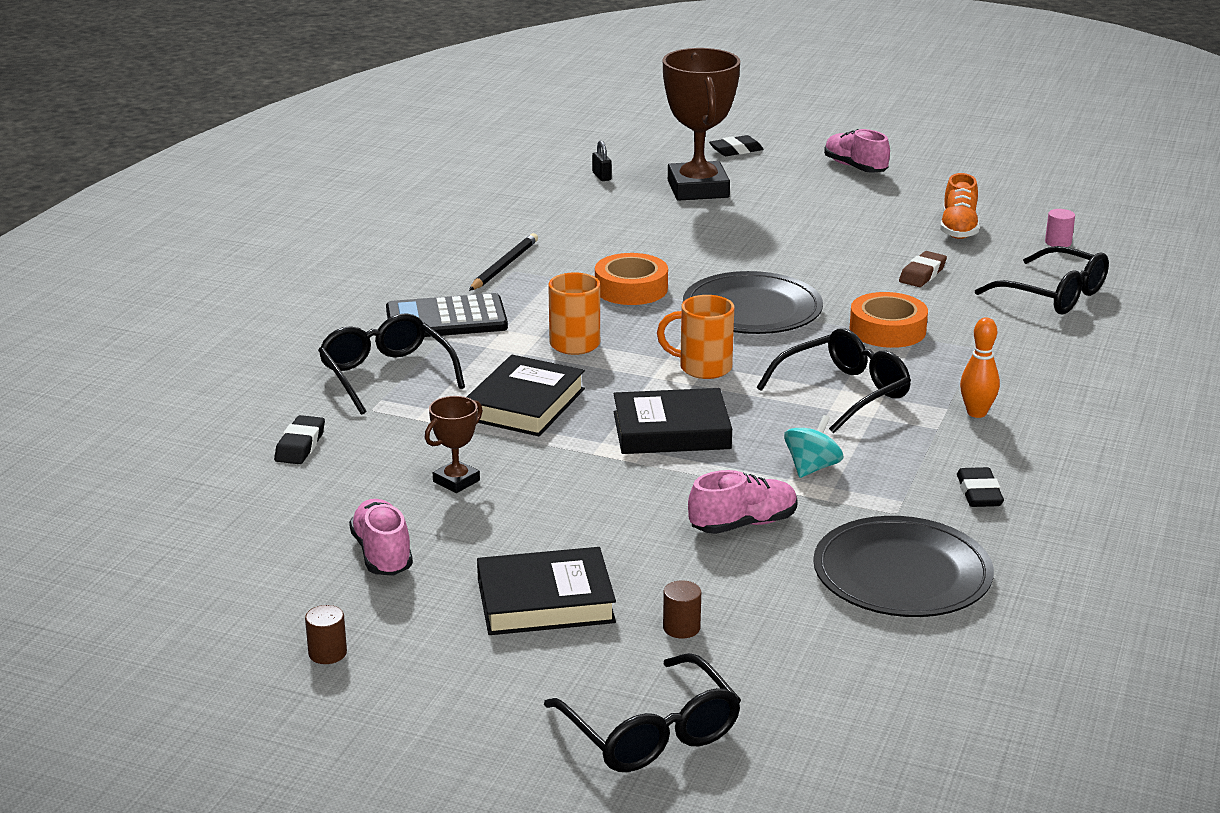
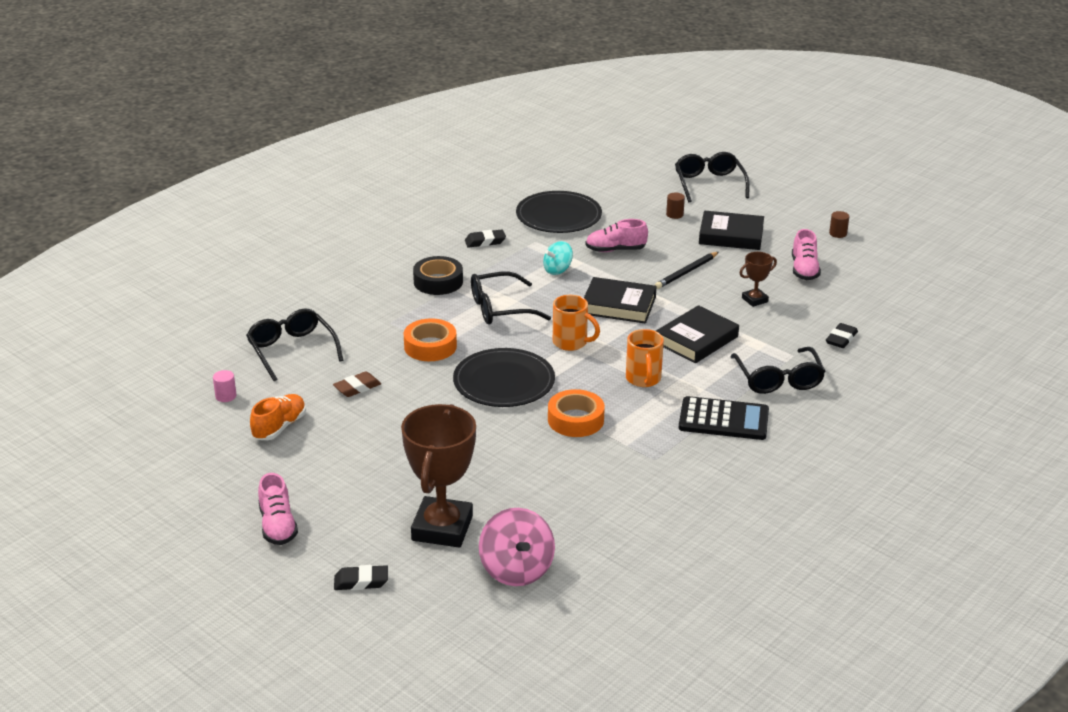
camera: 160 degrees left, 5 degrees up
(504, 266) = (660, 466): black pencil -> black pencil (686, 272)
(601, 176) = (516, 570): black padlock -> pink spinning top
(976, 413) = (438, 282): orange bowling pin -> black tape
(979, 493) = (485, 242): black eraser -> black eraser turned 60 degrees clockwise

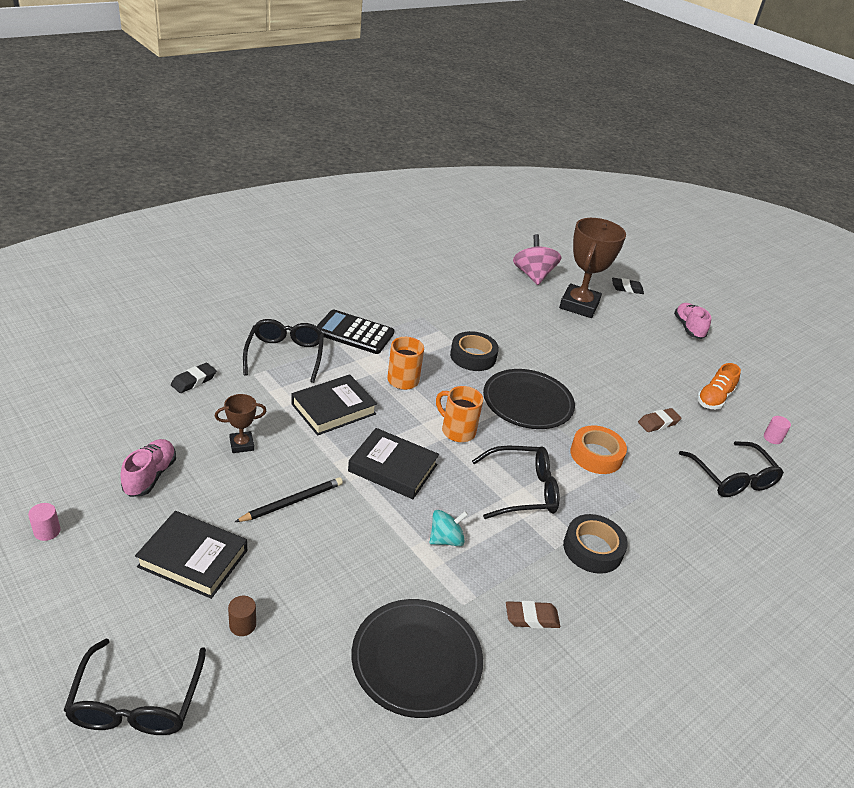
camera: 175 degrees left, 5 degrees up
(485, 242) = (531, 618): black eraser -> brown eraser
(575, 420) = (473, 356): orange tape -> black tape
(615, 250) = (361, 562): pink shoe -> none
(838, 233) = (47, 531): brown cylinder -> pink cylinder

